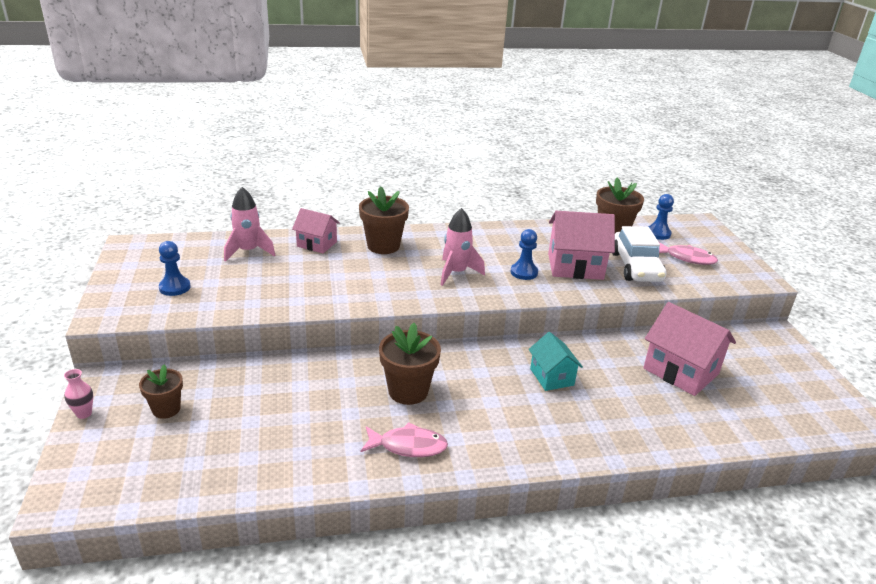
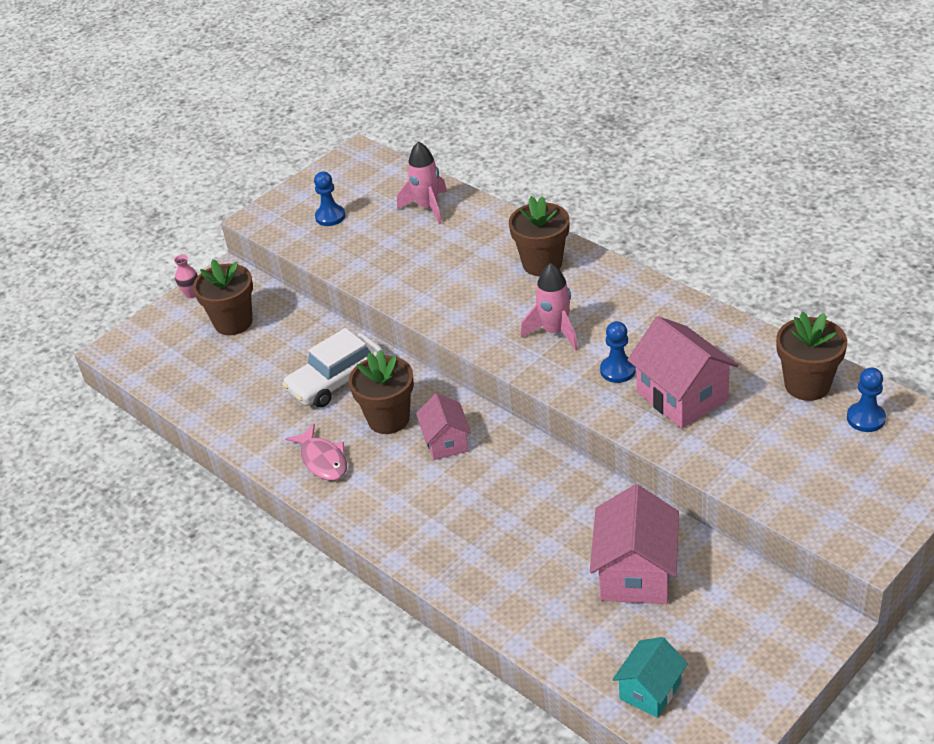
camera: 60 degrees right, 10 degrees up
(166, 409) = (233, 322): brown flower pot -> brown flower pot, size x1.58
(317, 244) = (490, 229): pink house -> pink house (446, 442)
(552, 377) = (512, 490): turquoise house -> turquoise house (650, 690)
(636, 267) = (747, 438): white car -> white car (336, 380)
(687, 258) = (832, 467): pink fish -> none

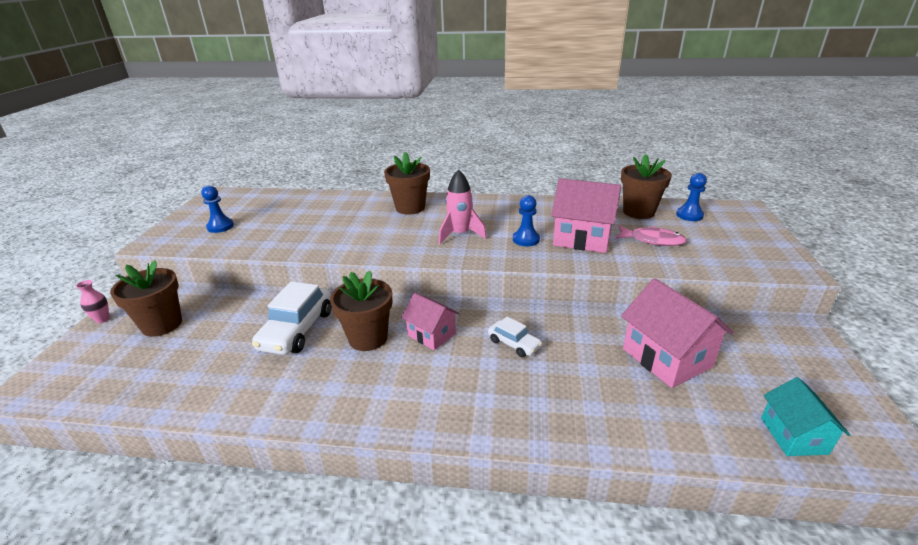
camera: 40 degrees left, 10 degrees down
(323, 460) = (333, 391): pink fish -> pink fish (652, 240)
(427, 207) = (297, 204): pink rocket -> none
(510, 488) = (514, 344): none -> white car

